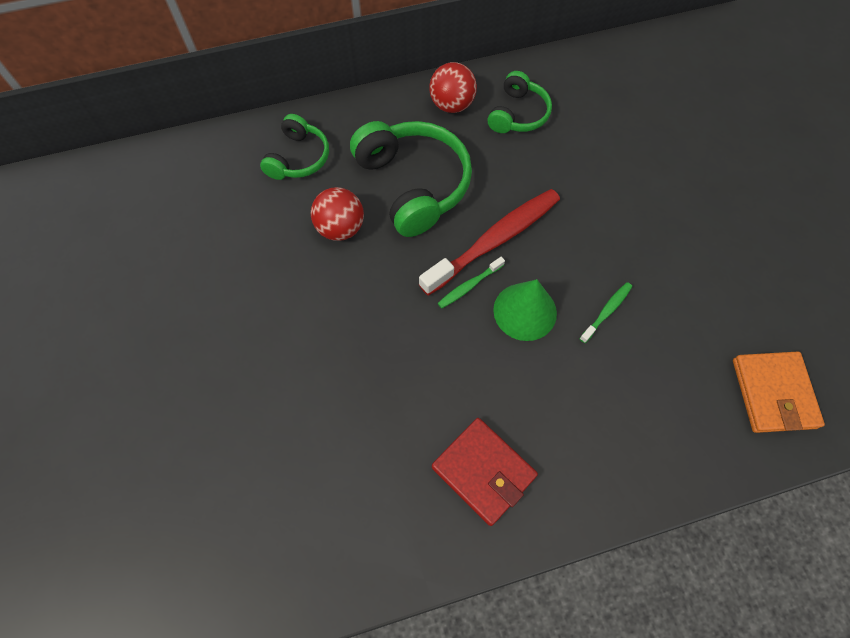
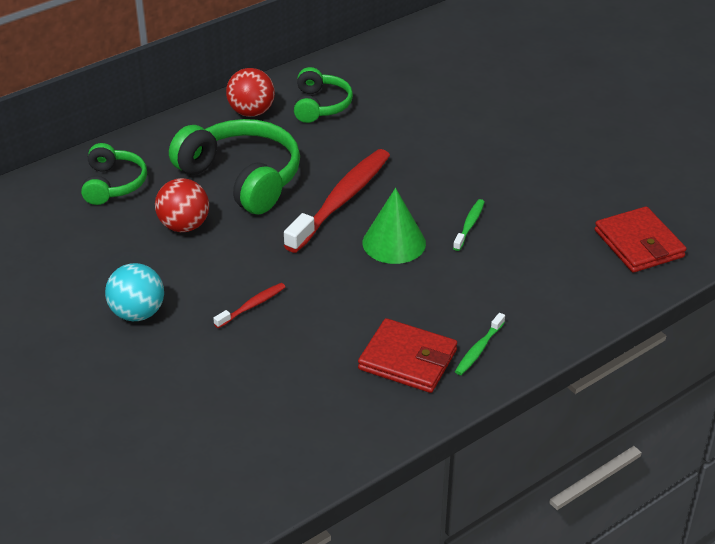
camera: 20 degrees left, 25 degrees down
(260, 323) = (137, 313): none -> turquoise ball
(364, 349) = (252, 306): none -> red toothbrush
(469, 286) = (332, 238): green toothbrush -> green toothbrush (478, 349)
(773, 393) = (639, 244): orange wallet -> red wallet

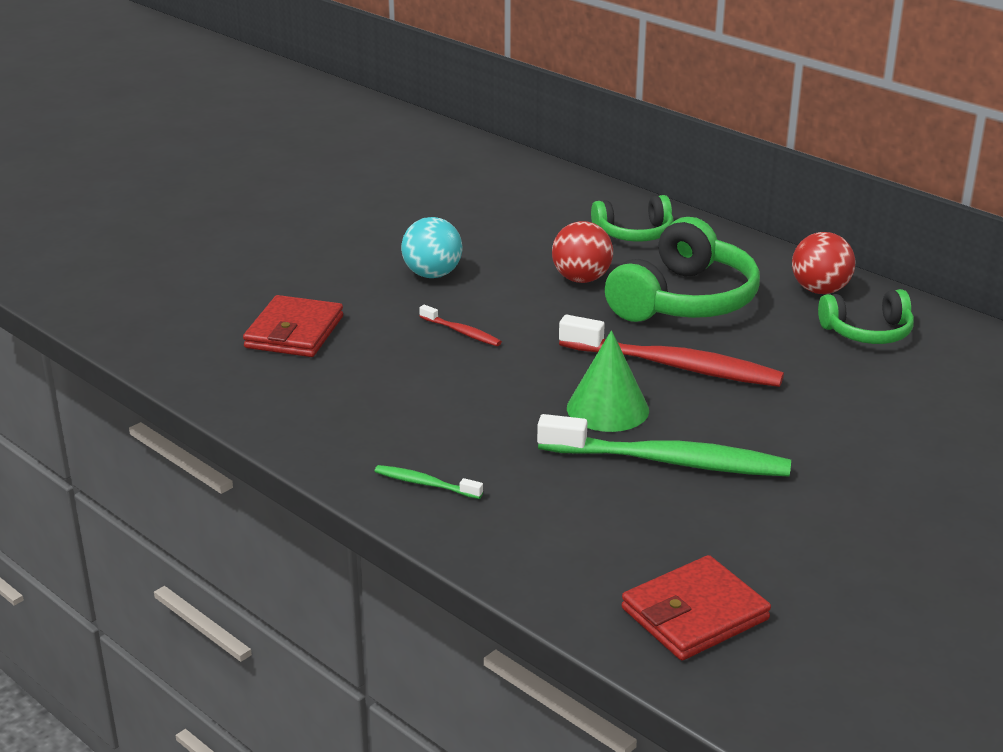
camera: 80 degrees right, 10 degrees down
(407, 360) = (396, 435): red wallet -> red wallet (294, 332)
(469, 225) = (669, 461): green toothbrush -> green toothbrush, size x2.23

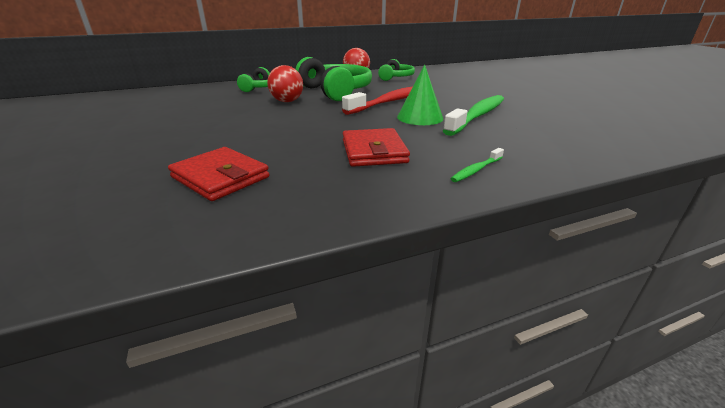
camera: 65 degrees left, 0 degrees up
(432, 274) = (222, 126): turquoise ball -> none
(462, 332) = (302, 131): red toothbrush -> none
(694, 614) = (619, 134): red wallet -> red wallet (373, 151)

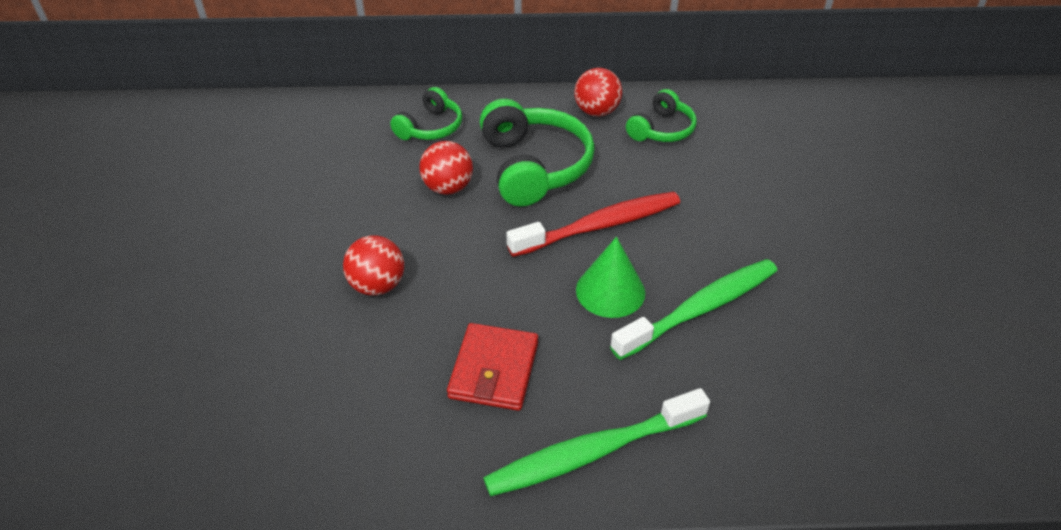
camera: 20 degrees right, 15 degrees up
(220, 177) = (302, 378): red wallet -> none
(261, 134) = (378, 285): none -> red ball
(476, 170) = (591, 452): green toothbrush -> green toothbrush, size x2.23

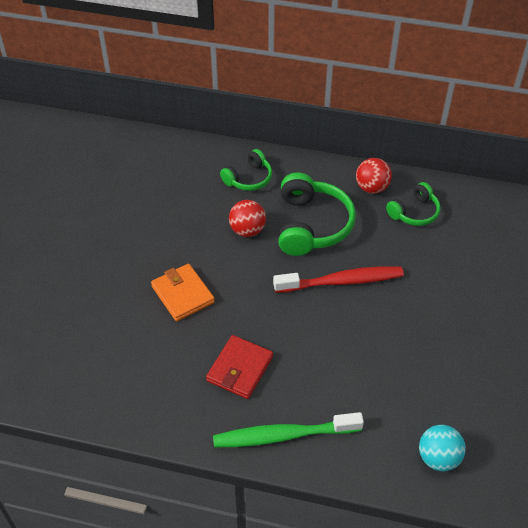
camera: 15 degrees right, 5 degrees up
(378, 285) = (183, 294): red ball -> orange wallet
(610, 291) = (332, 331): green cone -> none
(700, 309) = (387, 357): green toothbrush -> none
(829, 430) = (438, 458): none -> turquoise ball

